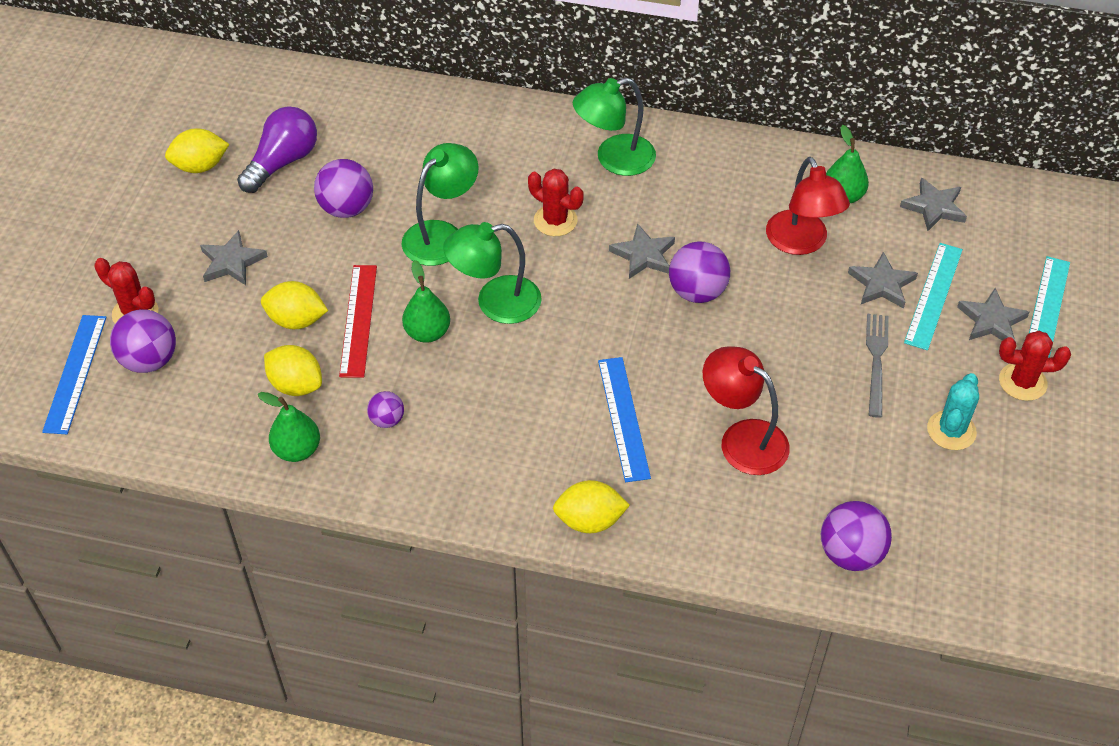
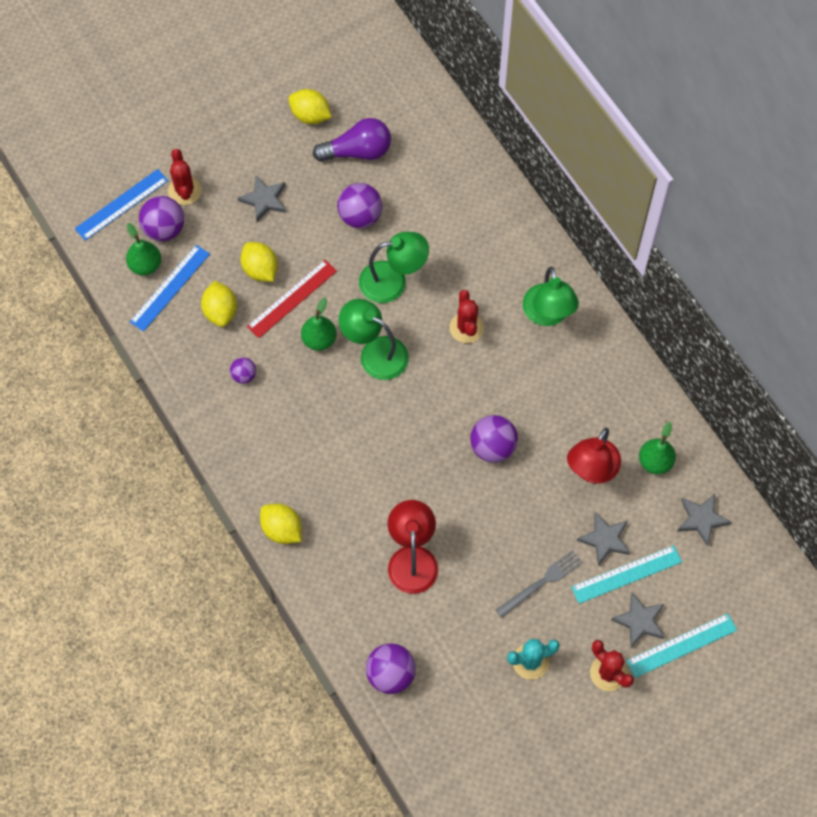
camera: 45 degrees right, 15 degrees up
(297, 450) = (183, 352): green pear -> green pear (145, 265)
(614, 159) = (548, 315): green lamp -> green lamp turned 120 degrees counterclockwise
(623, 418) = (364, 487): blue ruler -> blue ruler (170, 288)
(643, 255) = (490, 396): grey star -> none

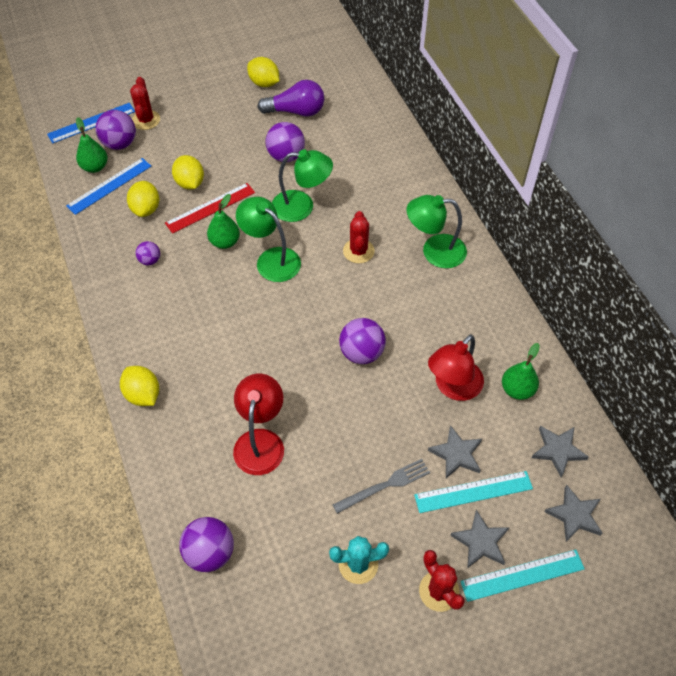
camera: 10 degrees right, 10 degrees down
(264, 200) = (209, 134): grey star -> grey star (574, 515)
(548, 315) = (434, 251): green lamp -> green lamp turned 90 degrees clockwise

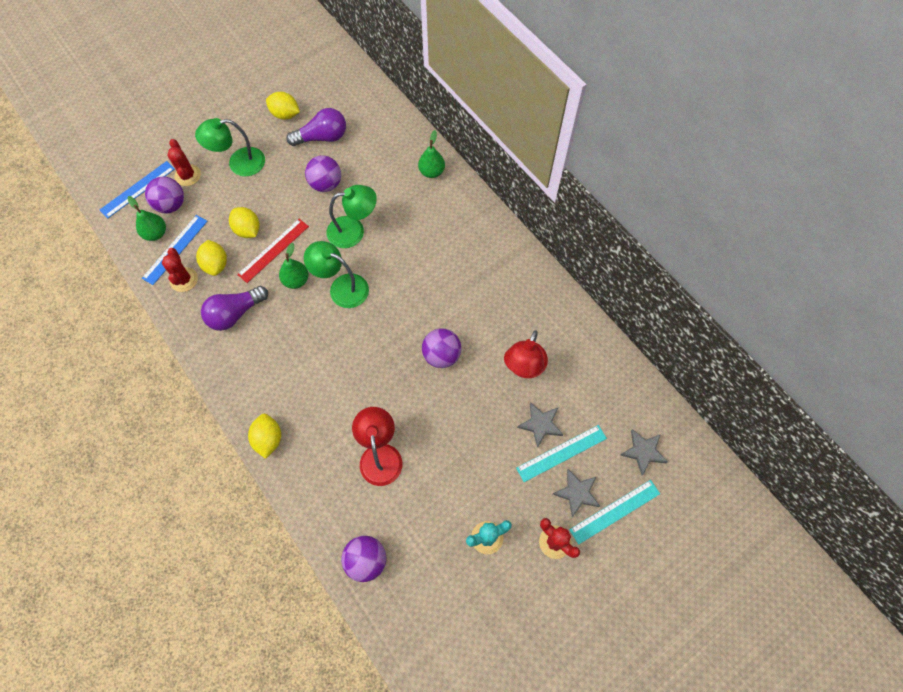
camera: 15 degrees left, 10 degrees up
(143, 394) = (268, 439): yellow lemon -> yellow lemon turned 45 degrees clockwise
(150, 260) = (235, 313): purple ball -> purple light bulb
(358, 251) = (414, 262): red cactus -> red cactus (184, 279)
(385, 485) = (490, 466): grey fork -> none
(434, 251) = (478, 247): green lamp -> green lamp (239, 163)
(517, 389) = (575, 356): green pear -> green pear (432, 172)
(558, 450) = (618, 401): grey star -> none

